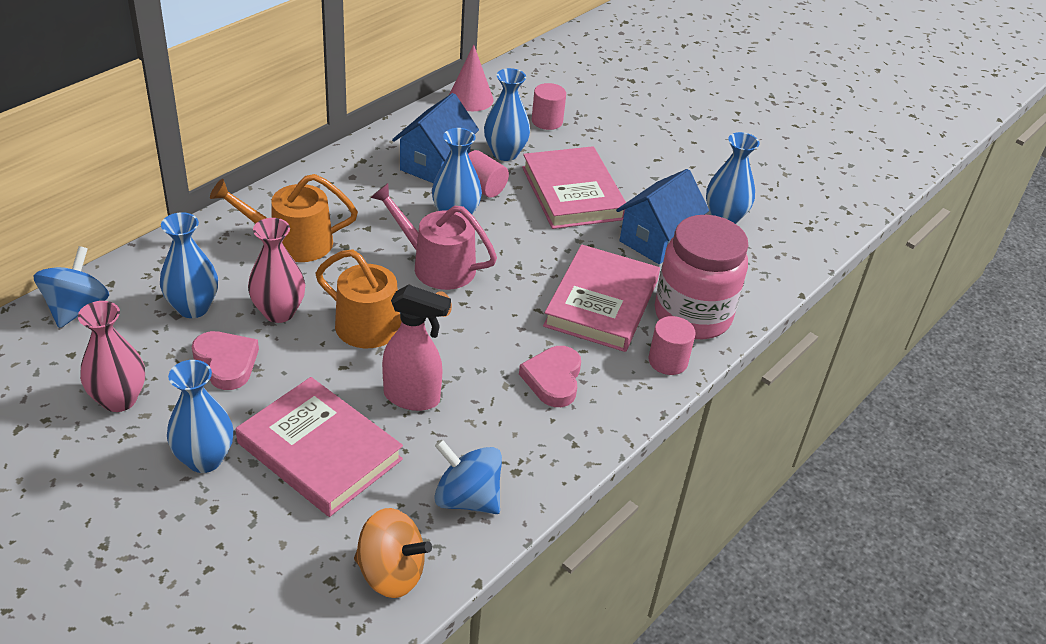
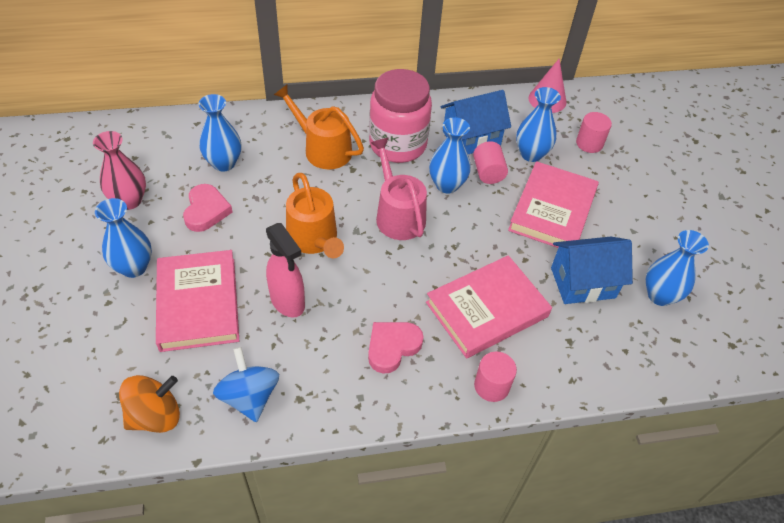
camera: 40 degrees right, 10 degrees up
(76, 308) = (164, 129): blue spinning top -> none
(279, 312) = (268, 193): pink vase -> none
(391, 573) = (155, 415): orange spinning top -> orange spinning top turned 90 degrees counterclockwise
(692, 315) = (549, 361): pink jar -> pink jar (398, 145)

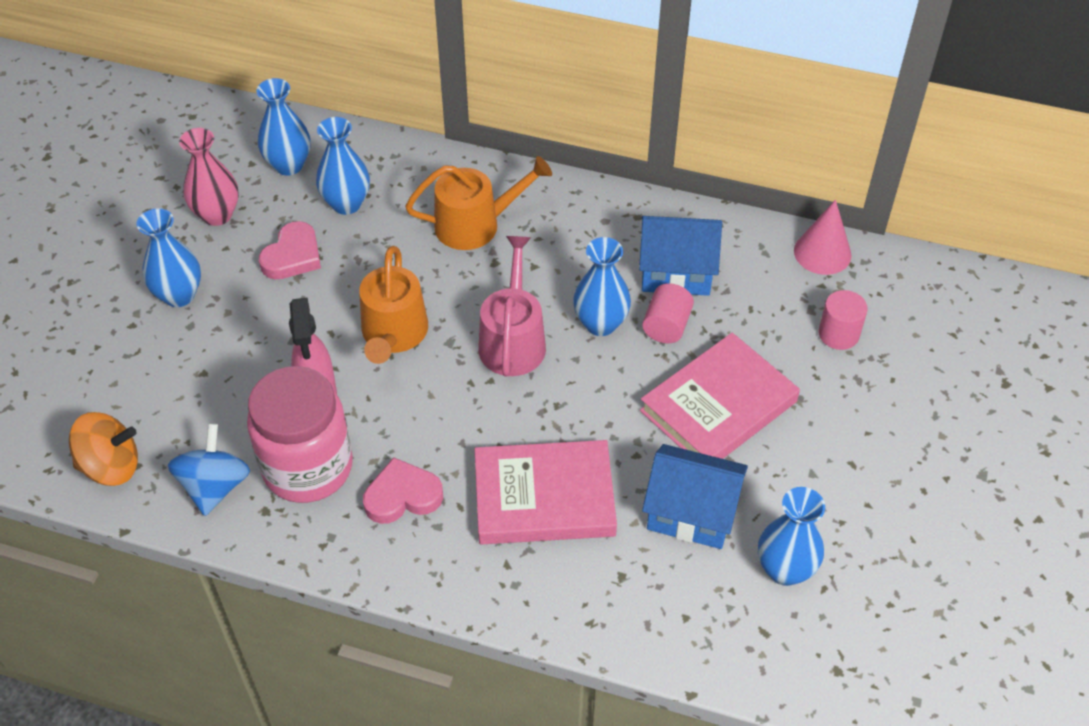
camera: 30 degrees right, 0 degrees up
(198, 303) = (222, 362): pink book -> none
(323, 149) = (475, 225): orange watering can -> orange watering can turned 105 degrees clockwise
(398, 145) = (572, 249): pink jar -> pink jar (308, 467)
(491, 386) = (488, 588): pink cylinder -> none
(531, 154) = (743, 321): blue vase -> blue vase (289, 165)

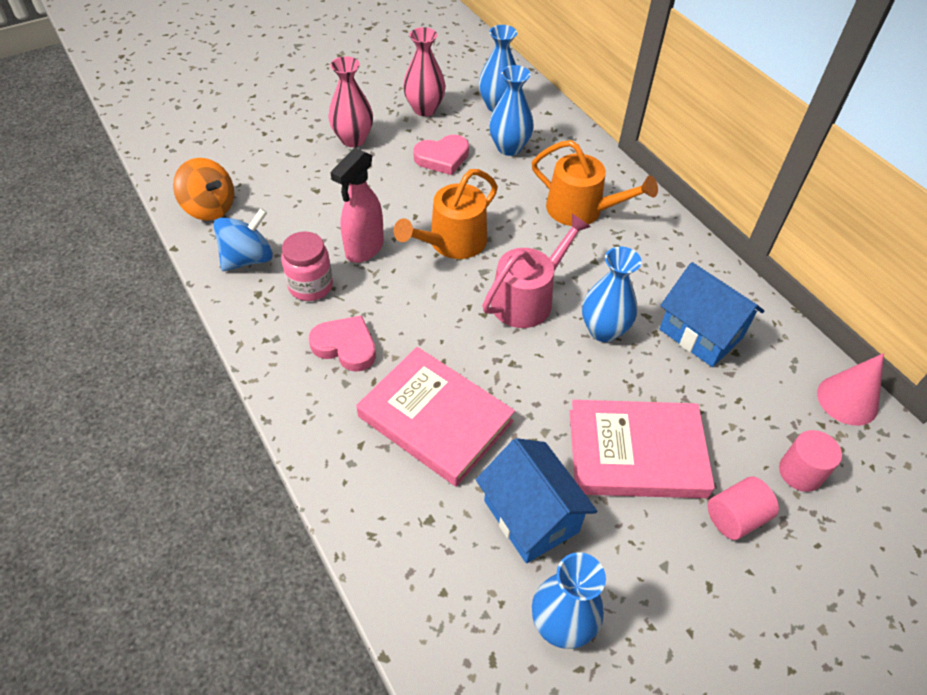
camera: 40 degrees right, 0 degrees up
(179, 295) = (353, 139): blue vase -> pink vase
(308, 467) = (310, 286): pink jar -> pink jar, size x0.58
(666, 326) = (654, 366): pink cylinder -> pink cylinder (735, 517)

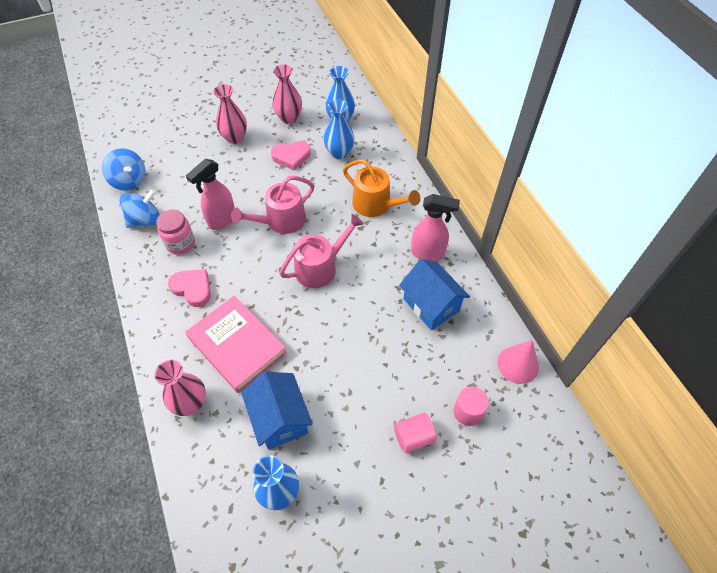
camera: 10 degrees right, 5 degrees up
(210, 208) = (129, 181): orange spinning top -> blue spinning top
(387, 511) = (191, 403): none -> pink vase
(452, 242) = (281, 221): orange watering can -> pink watering can
(603, 330) = (365, 295): blue vase -> none
(636, 453) = (361, 384): pink book -> none
(674, 266) = (428, 253): none -> pink spray bottle

